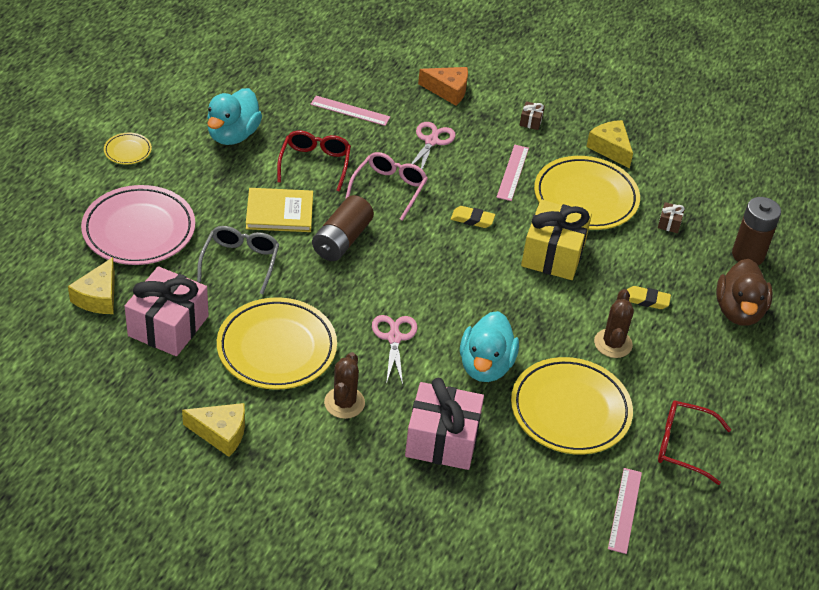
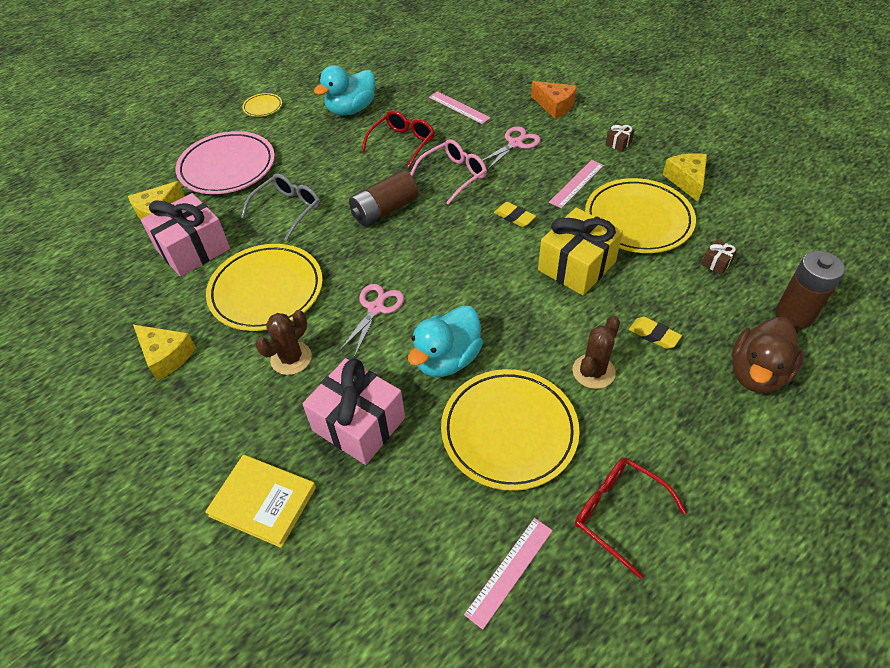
camera: 30 degrees right, 5 degrees up
(279, 212) = (347, 176): yellow book -> yellow book (263, 501)

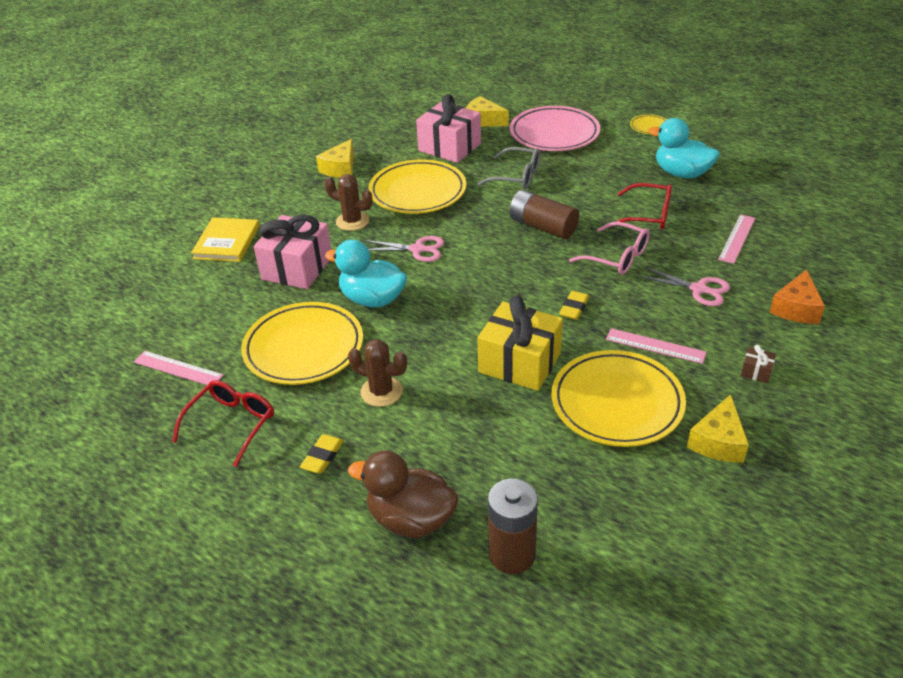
camera: 75 degrees right, 10 degrees down
(654, 335) = (441, 431): yellow eraser -> yellow eraser (322, 457)
(686, 180) = (718, 441): yellow cheese -> yellow cheese turned 135 degrees clockwise
(716, 263) = (573, 478): brown gift -> none

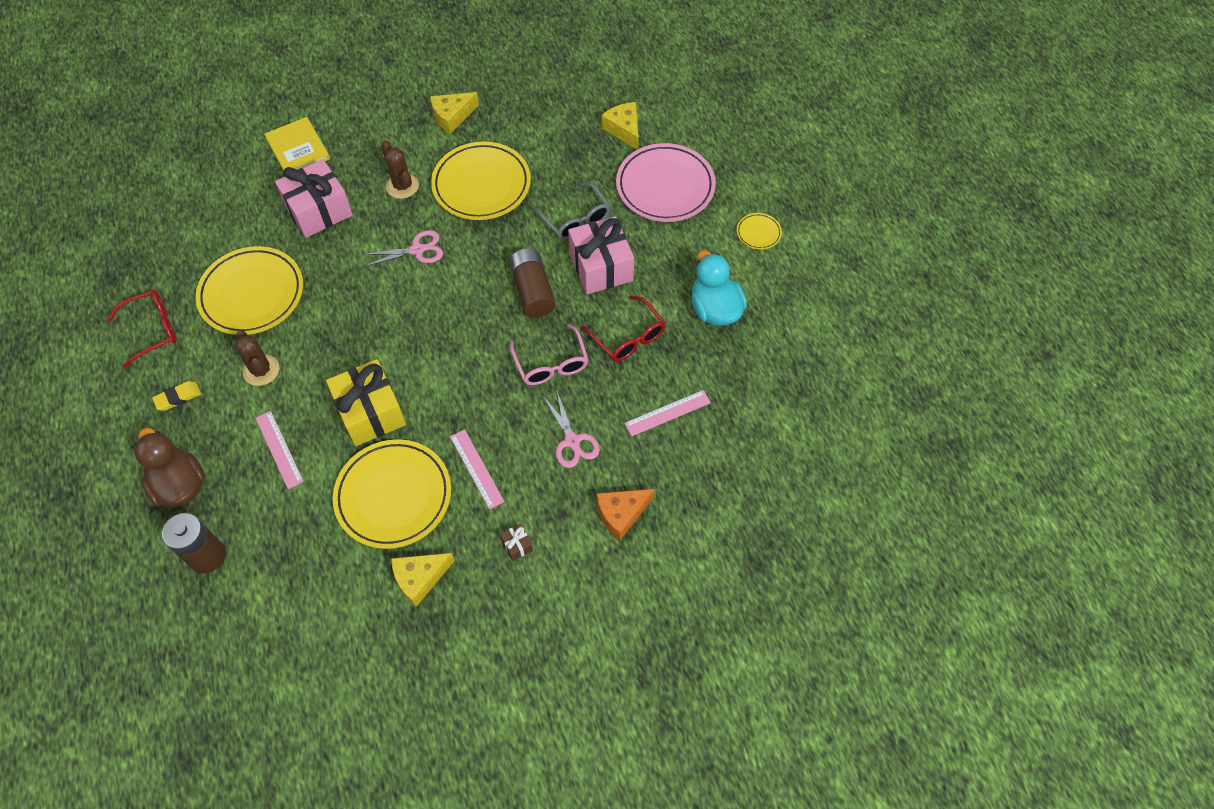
camera: 35 degrees right, 20 degrees up
(178, 368) = (164, 256): pink ruler -> pink ruler (279, 449)
(227, 242) = (298, 149): yellow book -> yellow book turned 75 degrees counterclockwise
(372, 299) = (337, 280): turquoise duck -> none
(417, 249) = (417, 250): pink scissors -> pink scissors turned 60 degrees counterclockwise
(449, 147) = (561, 146): pink gift -> pink gift (601, 267)
(574, 308) = (461, 391): yellow eraser -> none

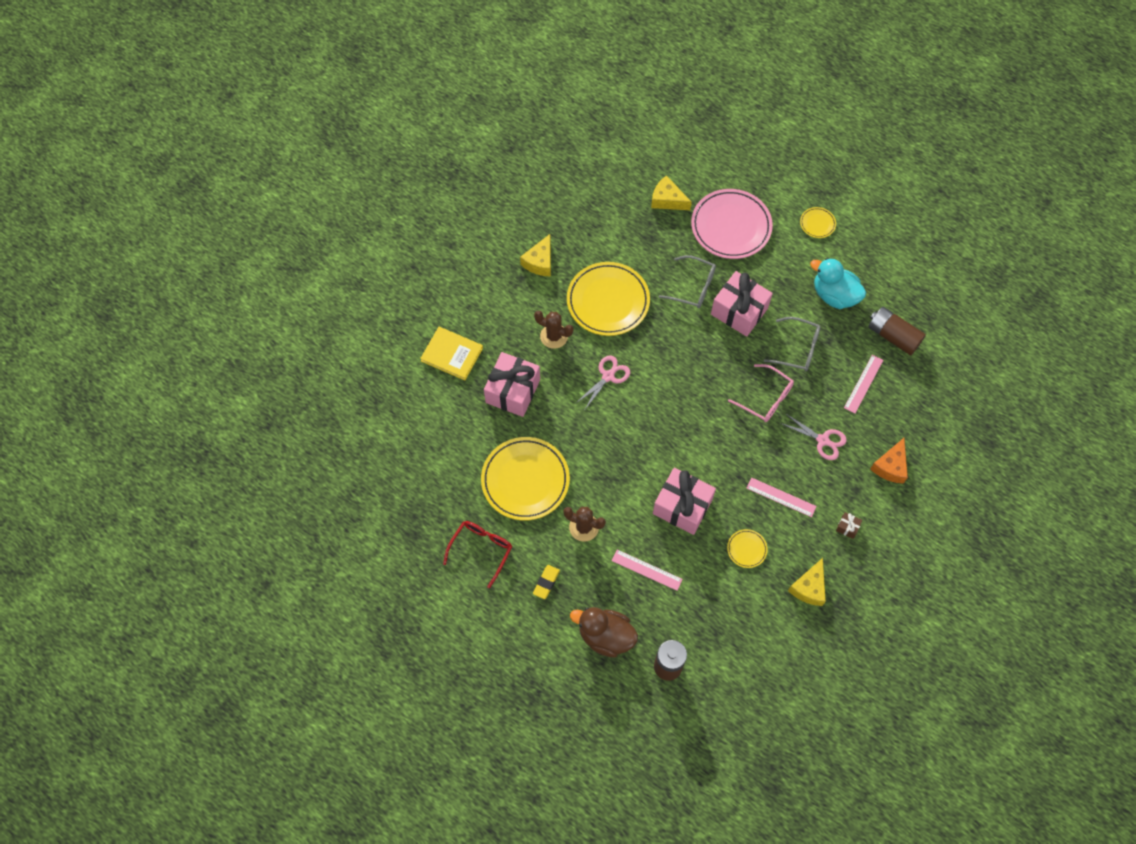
camera: 35 degrees left, 5 degrees up
(371, 412) = (682, 506): yellow gift -> pink gift
(393, 496) = (746, 549): yellow plate -> yellow plate, size x0.44
(533, 291) = (710, 356): brown battery -> brown battery (893, 336)
(628, 337) = (798, 349): red glasses -> grey glasses

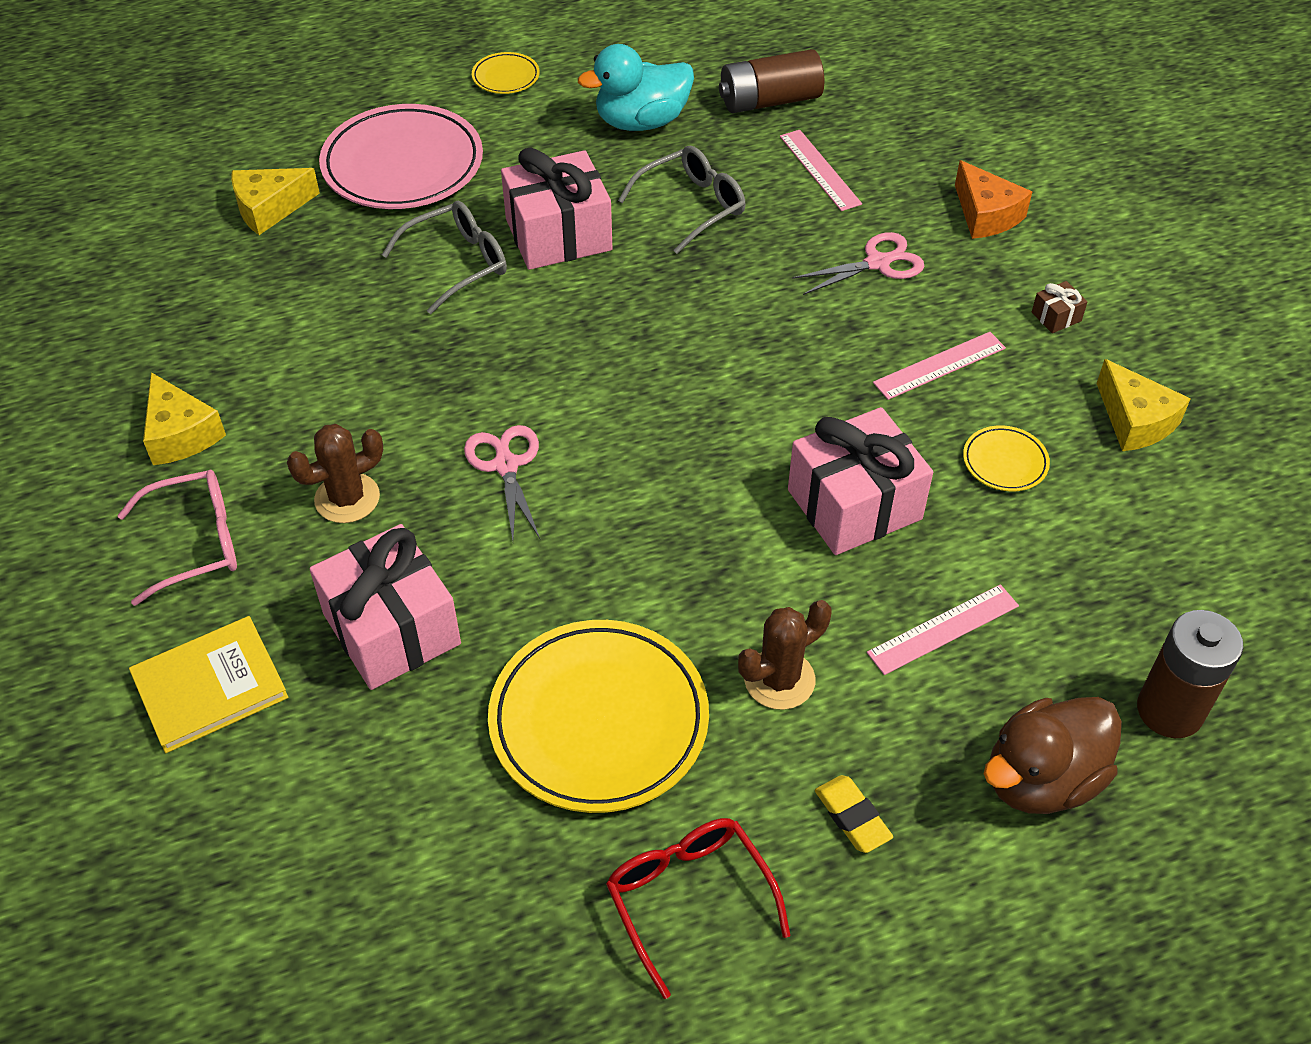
camera: 55 degrees left, 15 degrees down
(608, 301) = (363, 384): yellow plate -> none
(766, 398) = (744, 287): pink glasses -> pink glasses (196, 543)

